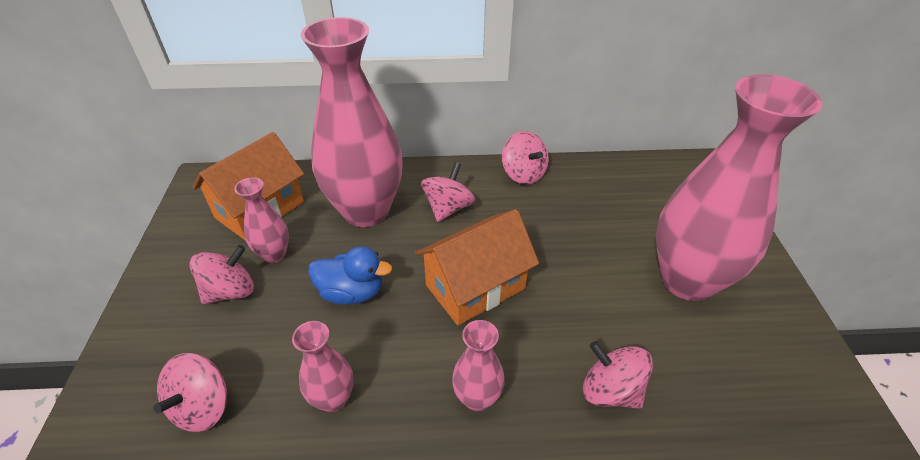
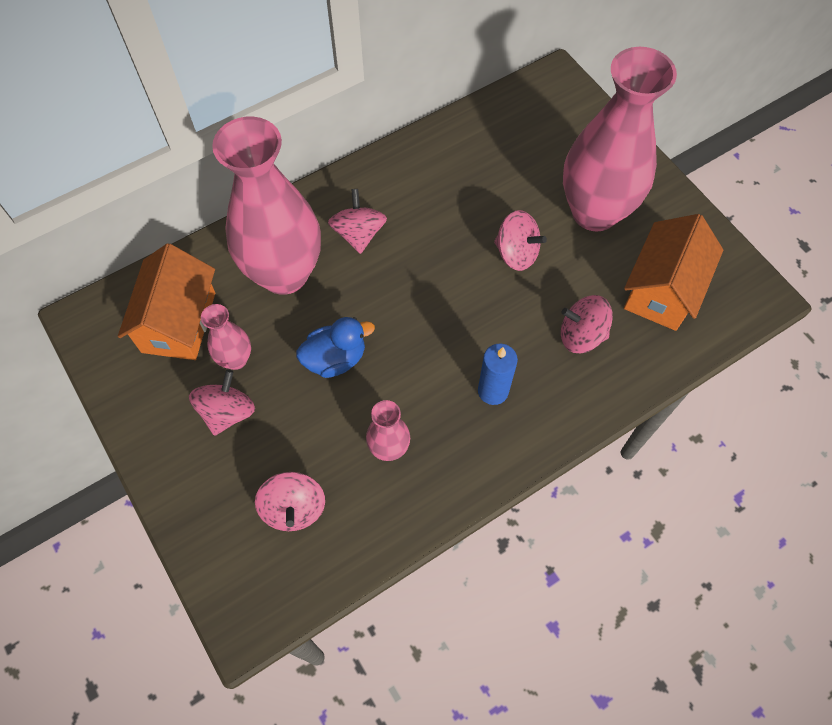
camera: 30 degrees left, 20 degrees up
(475, 287) = (434, 301): orange house -> orange house (662, 290)
(477, 398) = (493, 391): pink vase -> blue candle
(523, 174) = (403, 162): pink spinning top -> pink spinning top (516, 253)

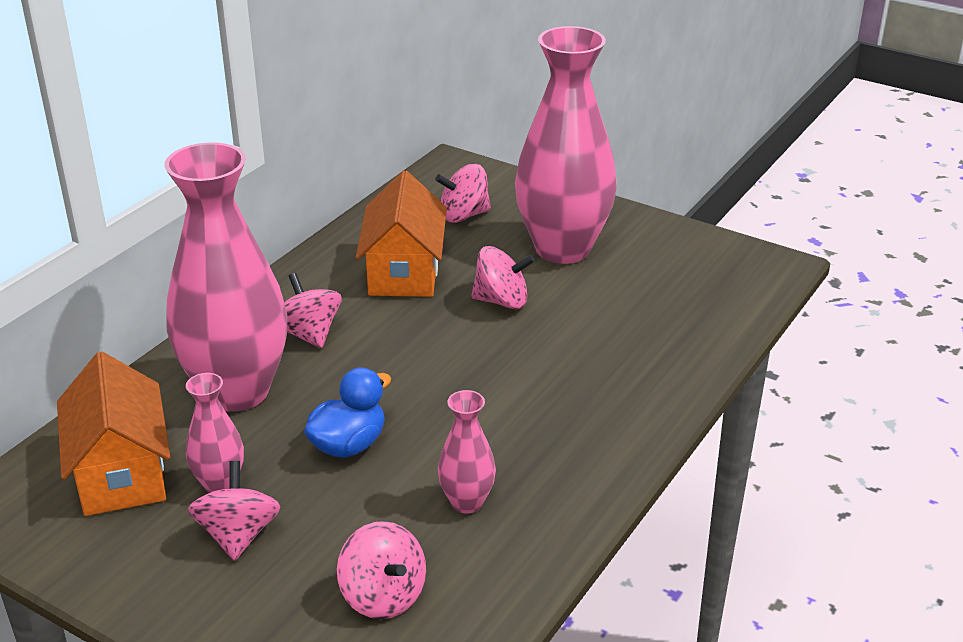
camera: 25 degrees left, 30 degrees down
(493, 391) = (554, 416): blue candle -> none
(581, 335) = (618, 344): pink spinning top -> pink spinning top (463, 215)
(662, 290) = (675, 287): orange house -> orange house (404, 272)

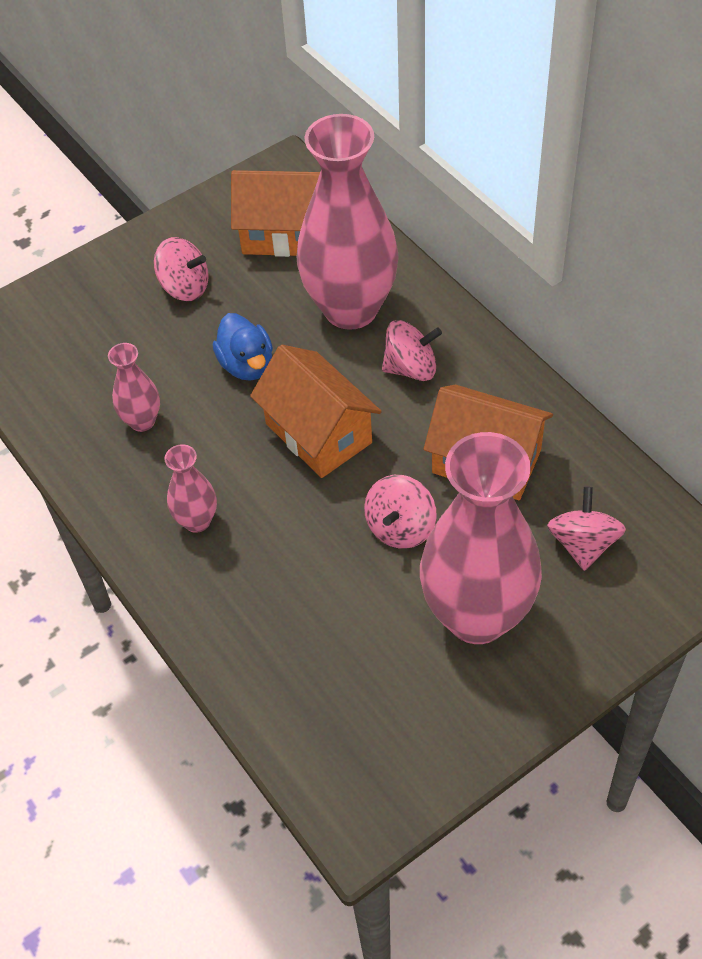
camera: 115 degrees right, 20 degrees up
(219, 484) = (244, 284): pink vase -> pink vase (197, 521)
(383, 596) = (82, 351): pink spinning top -> none
(419, 371) = (318, 433): none -> orange house

